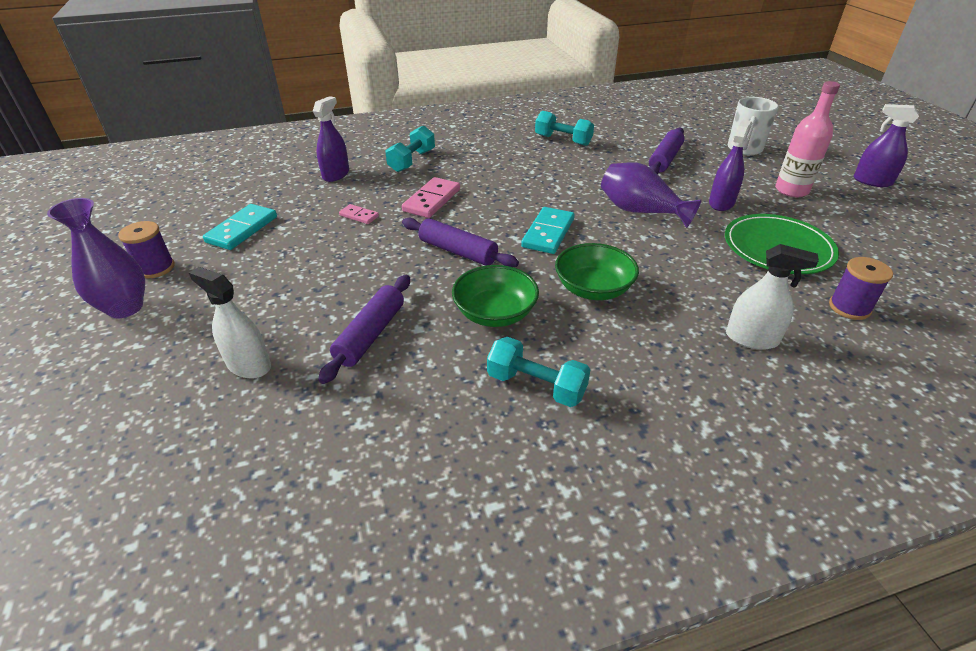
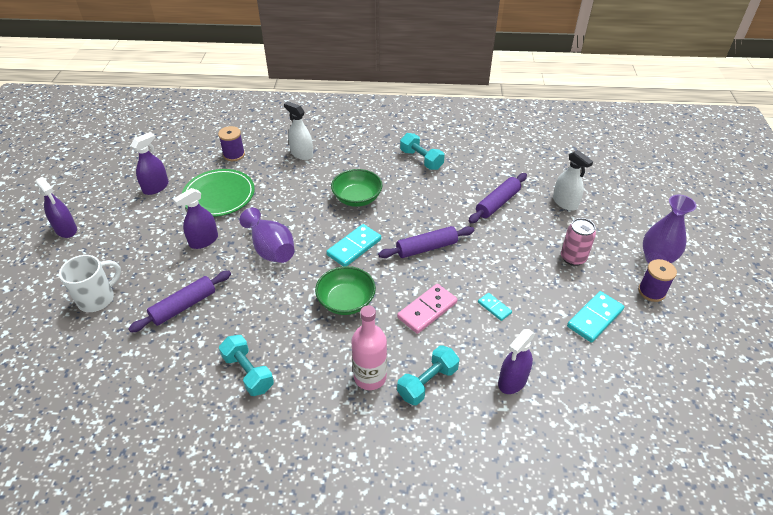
camera: 160 degrees left, 5 degrees up
(254, 283) = (573, 258): none -> pink can
(359, 216) = (494, 307): pink domino -> turquoise domino
(458, 251) = (426, 248): purple rolling pin -> purple rolling pin turned 75 degrees counterclockwise
(495, 313) = (423, 198): green bowl -> green bowl (346, 301)
(791, 190) = (137, 238): pink bottle -> pink bottle (370, 377)
(867, 238) = (156, 187): none -> purple spray bottle

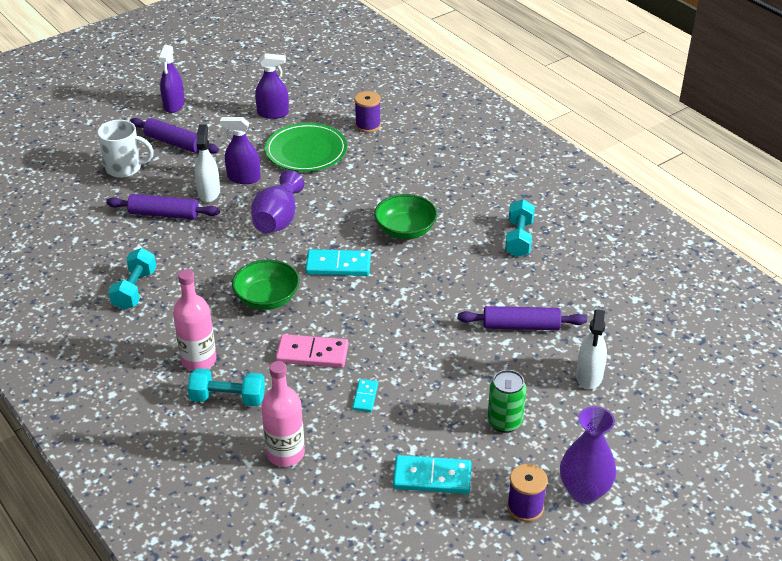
camera: 50 degrees right, 5 degrees down
(301, 154) = (422, 161): white spray bottle -> white spray bottle (209, 193)
(426, 248) = (392, 311): purple rolling pin -> purple rolling pin (174, 143)
(512, 381) = (285, 453): purple spray bottle -> pink bottle
(573, 258) = (504, 422): pink can -> green can

